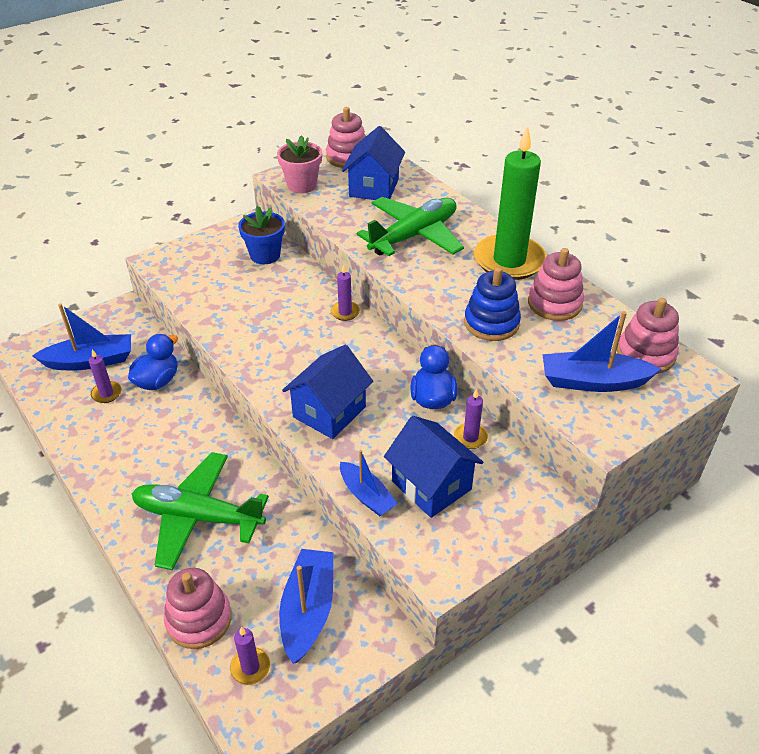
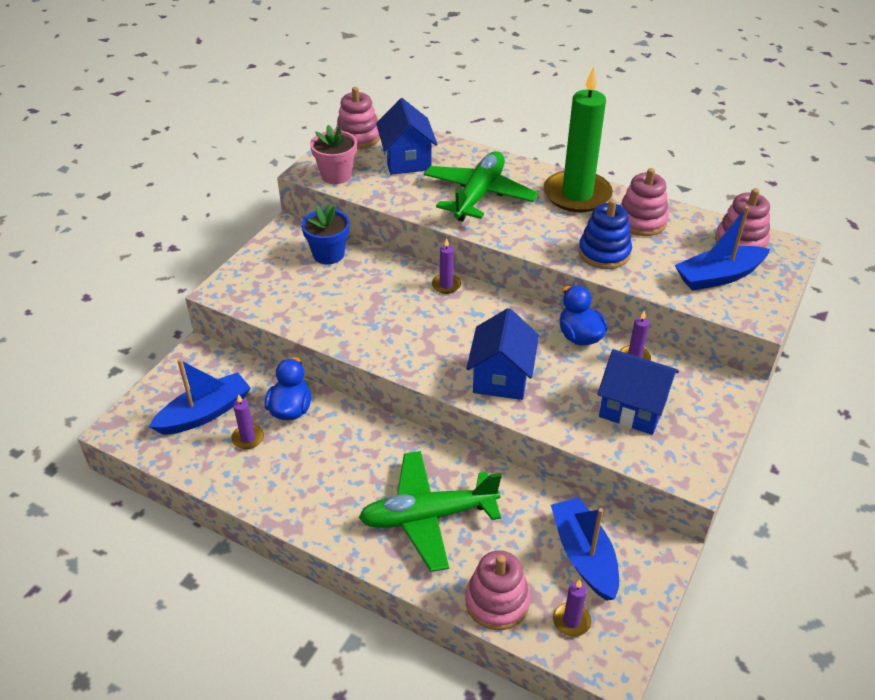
camera: 25 degrees left, 0 degrees up
(366, 496) = (587, 436): blue boat -> none

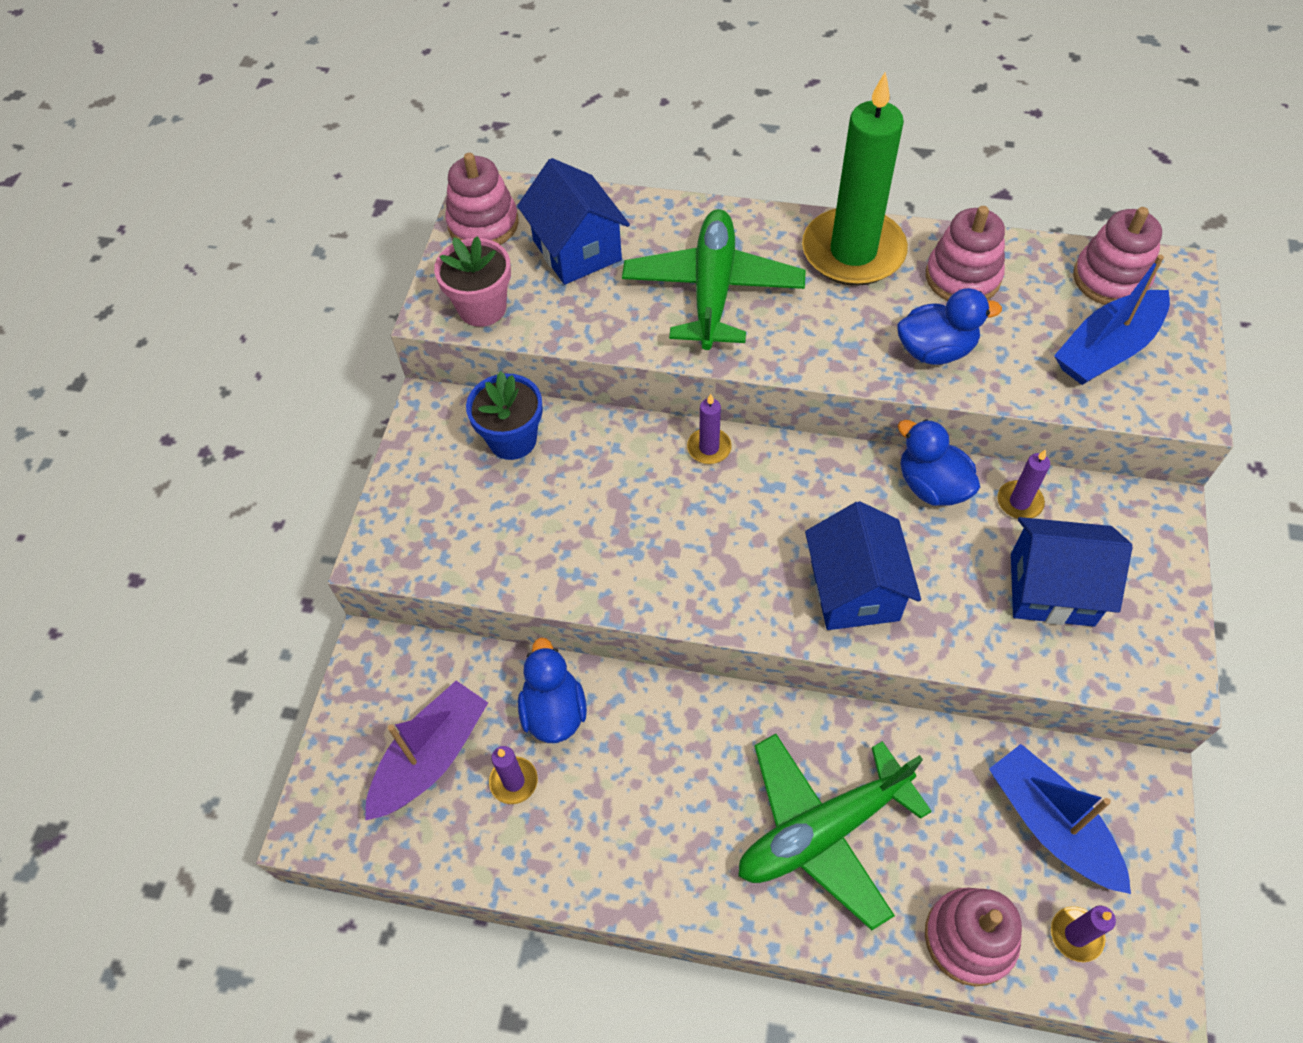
camera: 15 degrees left, 15 degrees up
(205, 413) = (431, 757): blue boat -> purple boat
(604, 253) = (935, 350): blue stacking toy -> blue duck

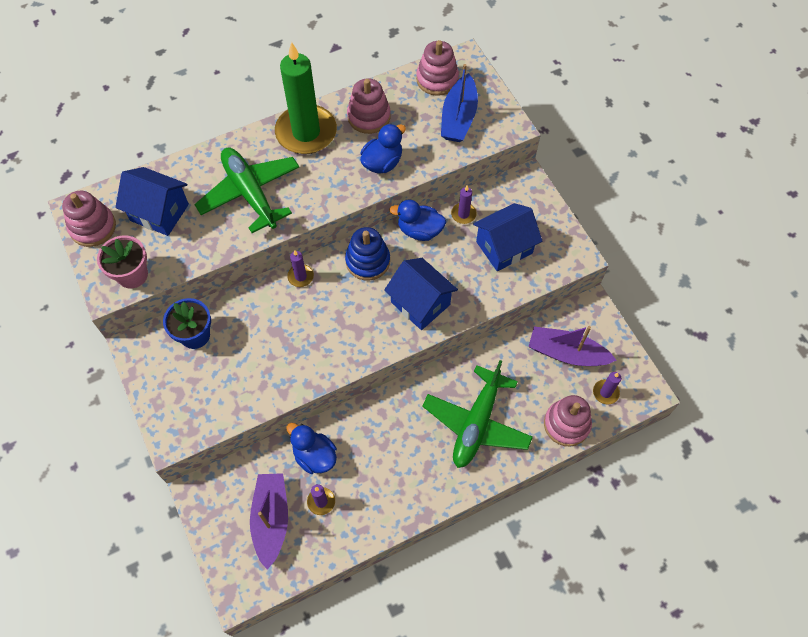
camera: 40 degrees left, 5 degrees up
(820, 483) = (368, 261): none -> blue stacking toy
(1051, 824) = (566, 353): blue boat -> purple boat

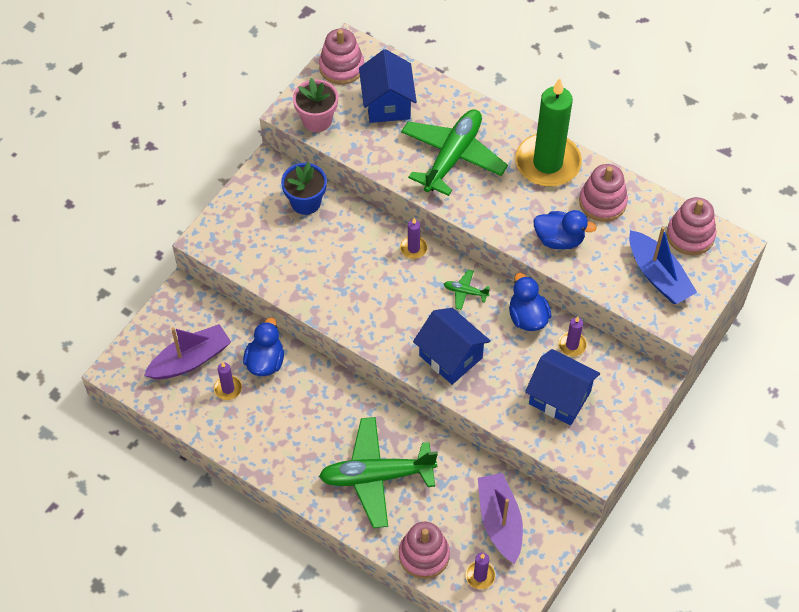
camera: 60 degrees right, 5 degrees down
(368, 261) = (465, 292): blue stacking toy -> green plane
(420, 303) = (450, 357): blue house -> blue house turned 60 degrees counterclockwise
(458, 117) = (658, 276): blue boat -> blue boat turned 105 degrees counterclockwise

